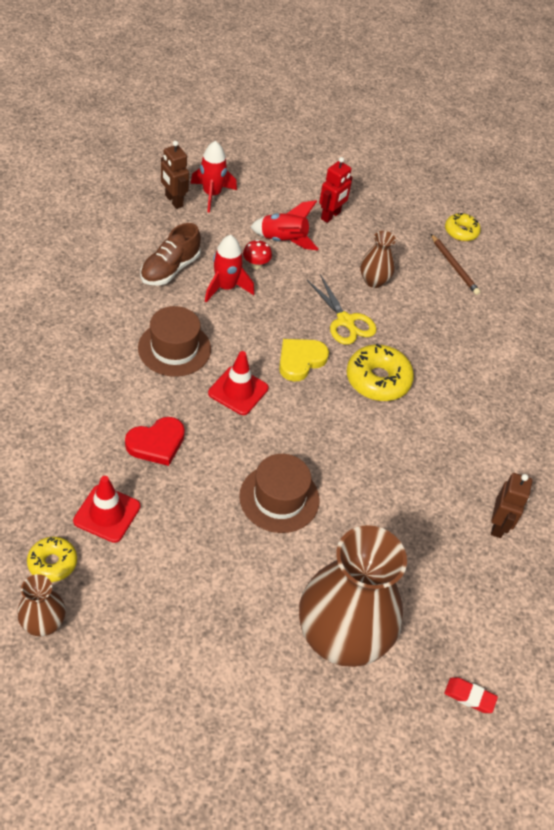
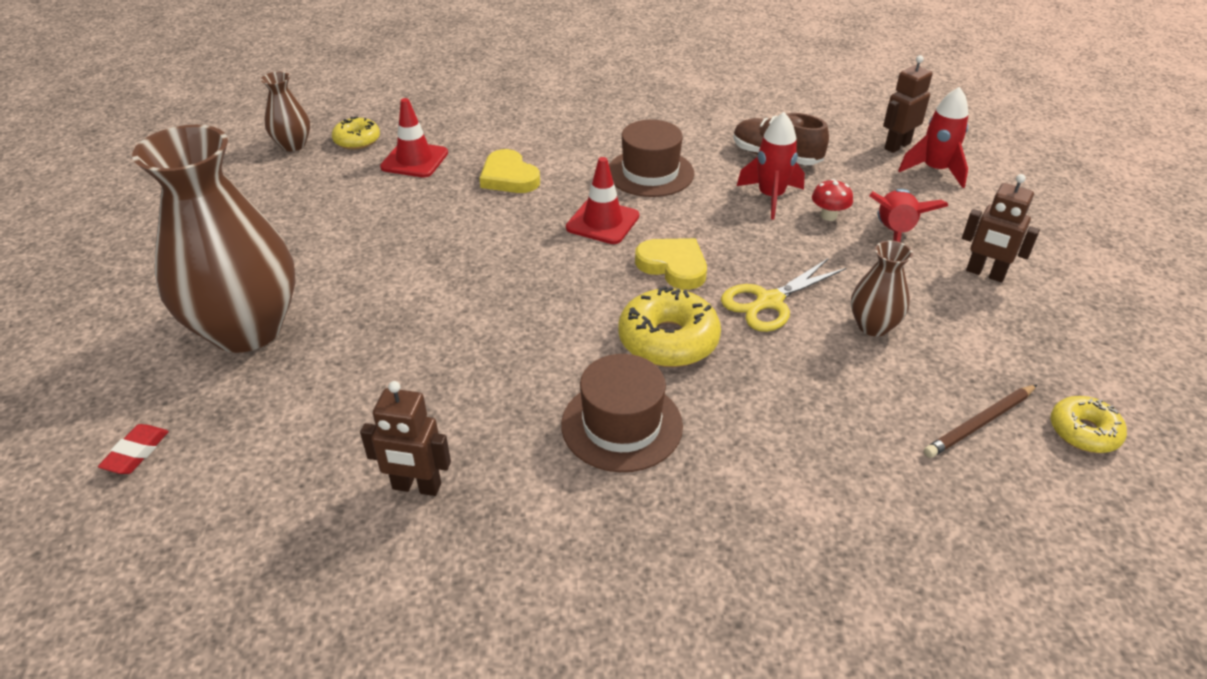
camera: 90 degrees right, 10 degrees down
(156, 443) = (509, 177): red heart -> yellow heart
(279, 498) = (445, 266): brown hat -> brown hat (621, 425)
(331, 216) = (985, 273): red robot -> brown robot

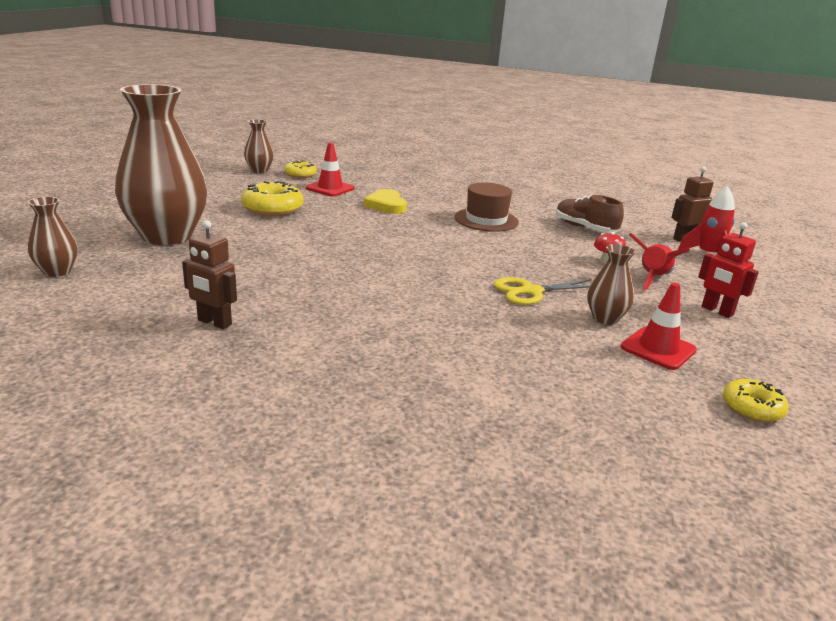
camera: 15 degrees right, 15 degrees down
(136, 453) = (57, 271): red eraser -> brown vase
(602, 222) = (435, 234): red traffic cone -> red traffic cone (658, 349)
(621, 425) = (377, 325): brown hat -> none
(668, 340) = (441, 294): yellow donut -> yellow donut (273, 209)
(673, 266) = (471, 262): yellow heart -> none
(770, 197) = (567, 245): red rocket -> none
(980, 423) = (662, 384): brown pencil -> none
(985, 273) = (717, 311): brown robot -> red robot

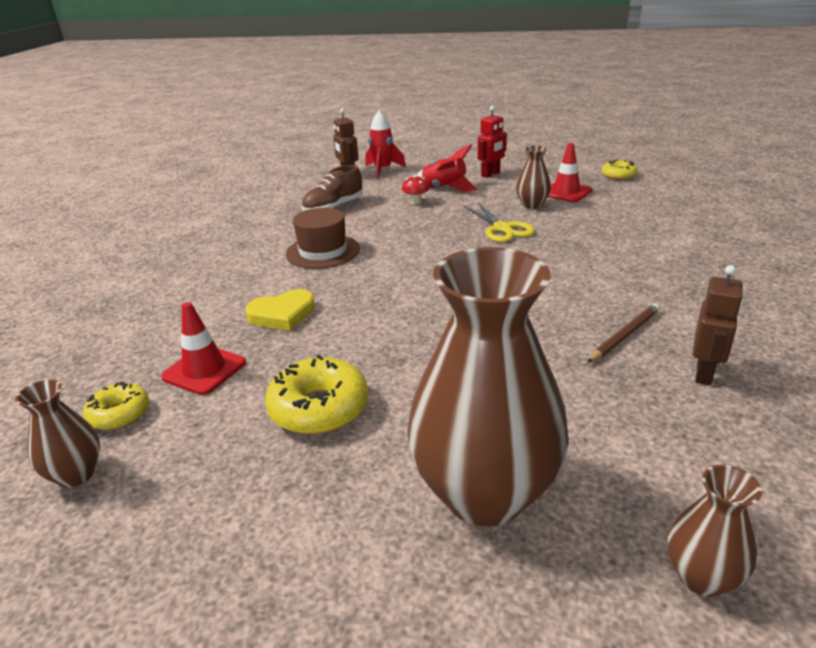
camera: 90 degrees left, 5 degrees up
(291, 305) = (624, 335): none -> brown pencil

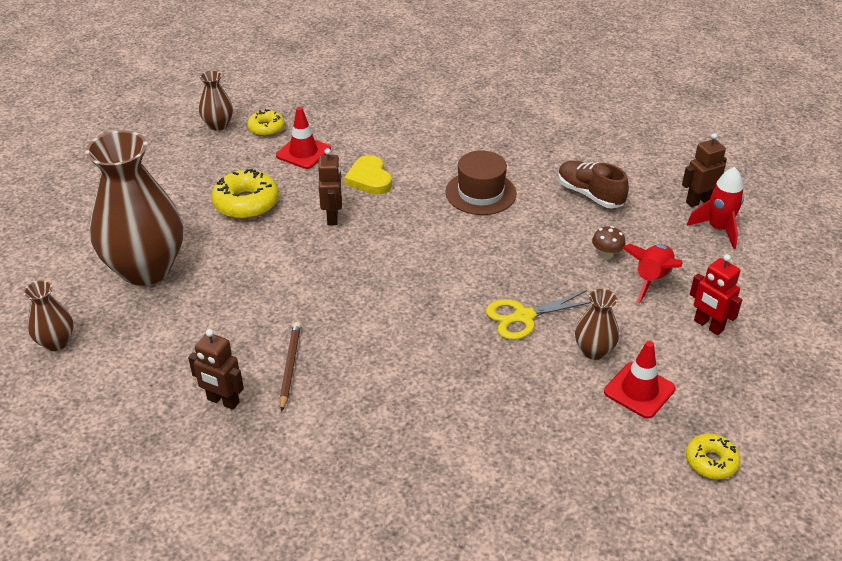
camera: 90 degrees right, 10 degrees up
(357, 332) = (333, 217): none -> brown robot
(416, 202) = (606, 254): red mushroom -> brown mushroom
(624, 335) = (289, 366): brown pencil -> brown pencil turned 135 degrees counterclockwise

